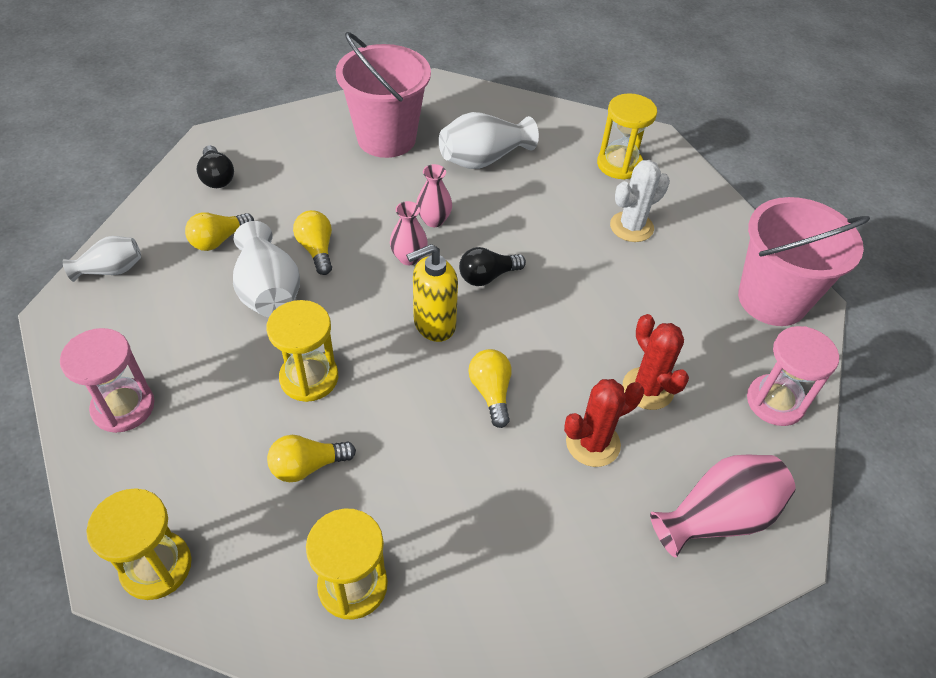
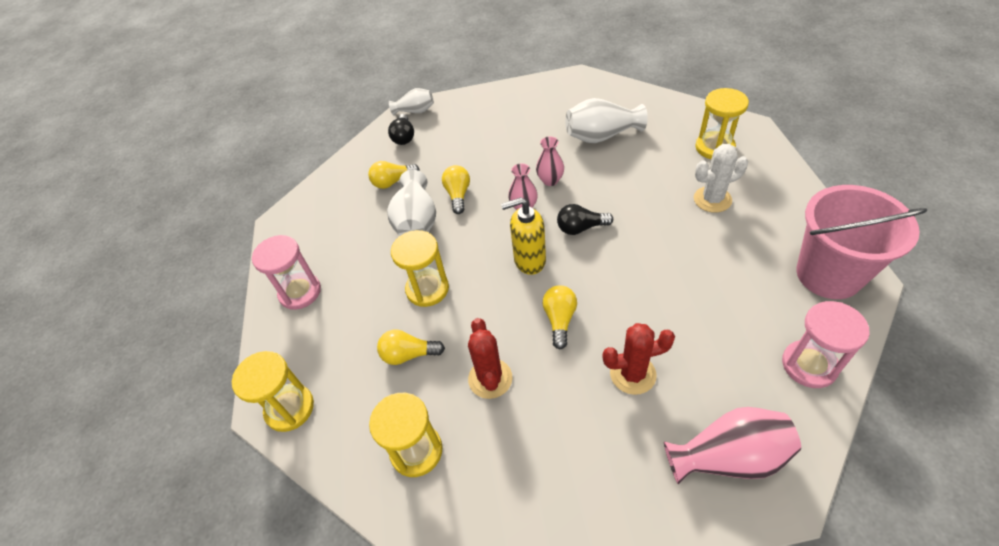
camera: 25 degrees right, 0 degrees up
(111, 270) = (318, 196): white vase -> white vase (415, 111)
(386, 138) = (531, 116): pink bucket -> none
(648, 388) = (692, 336): red cactus -> red cactus (490, 378)

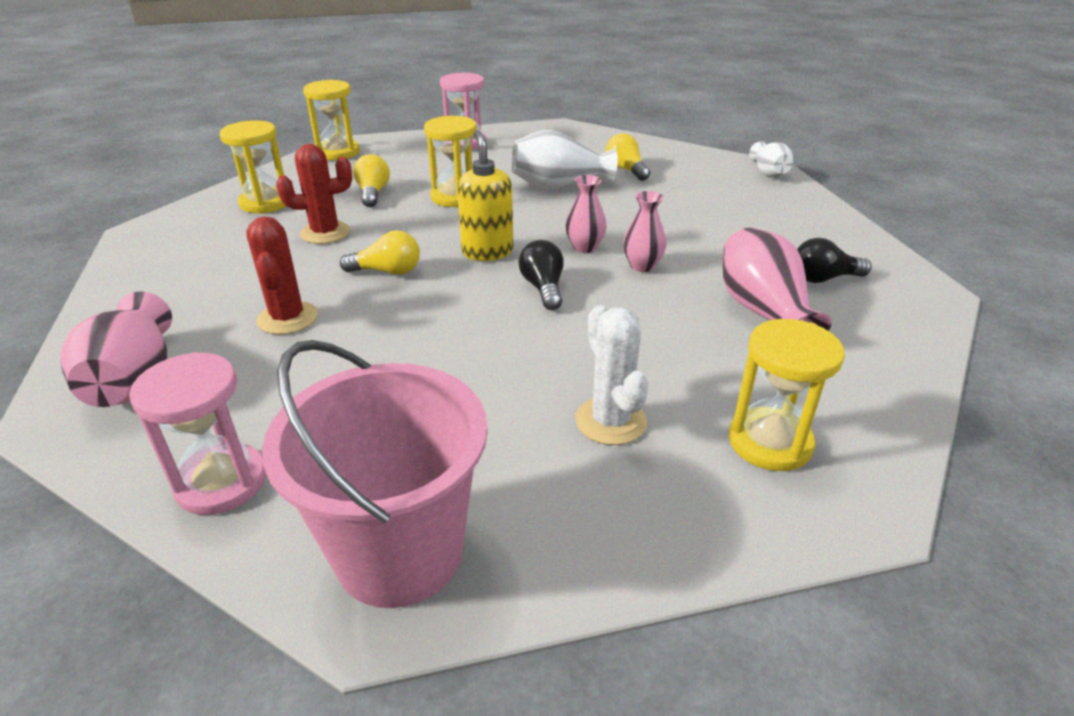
camera: 80 degrees right, 15 degrees down
(404, 137) = (711, 170): black light bulb -> black light bulb (823, 278)
(458, 195) = (606, 206): yellow light bulb -> none
(601, 136) = (763, 311): white vase -> pink vase

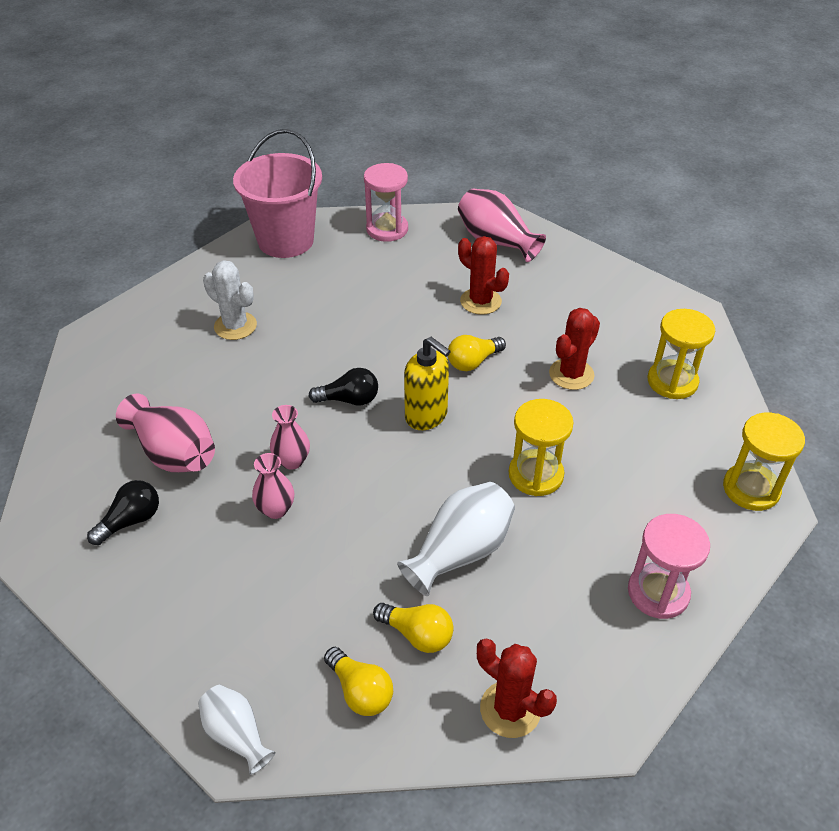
camera: 145 degrees right, 10 degrees up
(373, 193) = (612, 440): yellow light bulb -> yellow light bulb (360, 691)
(543, 288) = (349, 399): black light bulb -> black light bulb turned 45 degrees counterclockwise
(585, 247) = (355, 461): pink vase -> pink vase (276, 509)
(601, 140) = (510, 709): none -> red cactus
(770, 442) = (143, 351): yellow hourglass -> none

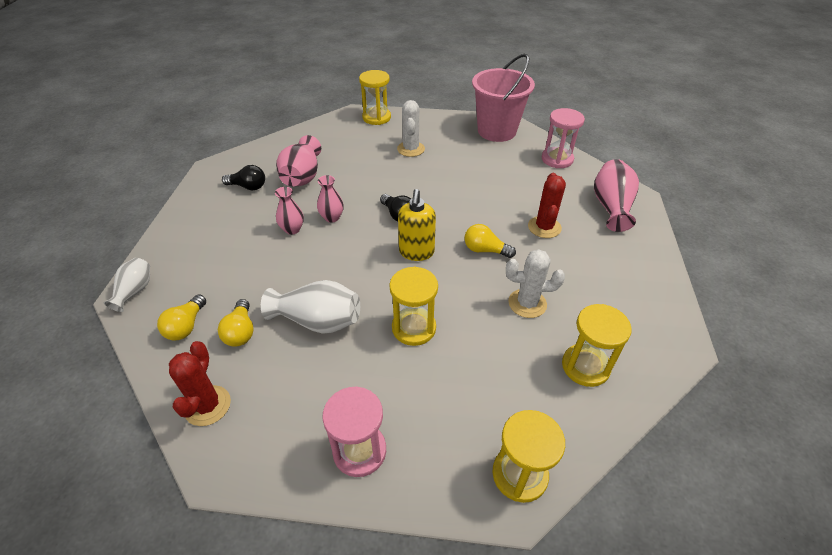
camera: 55 degrees right, 0 degrees up
(127, 321) = (376, 117): none -> yellow hourglass
(571, 374) = (527, 303): red cactus -> white cactus

